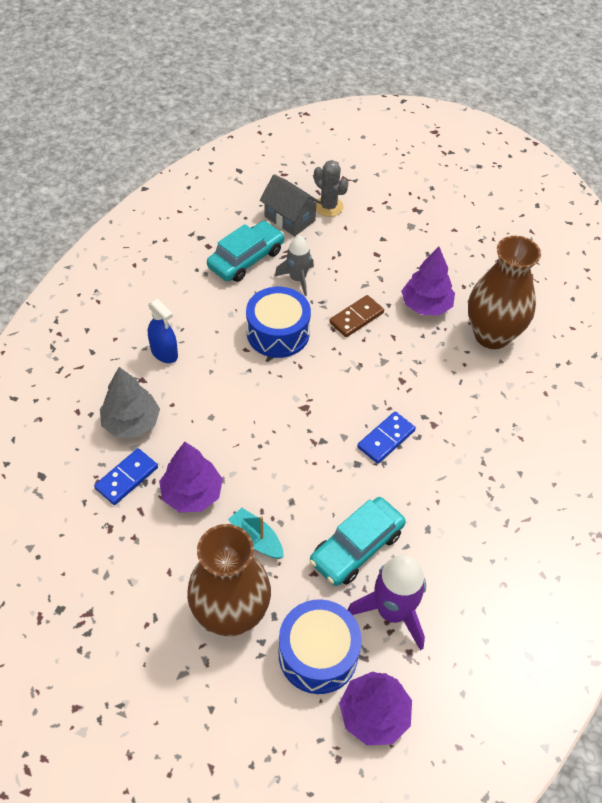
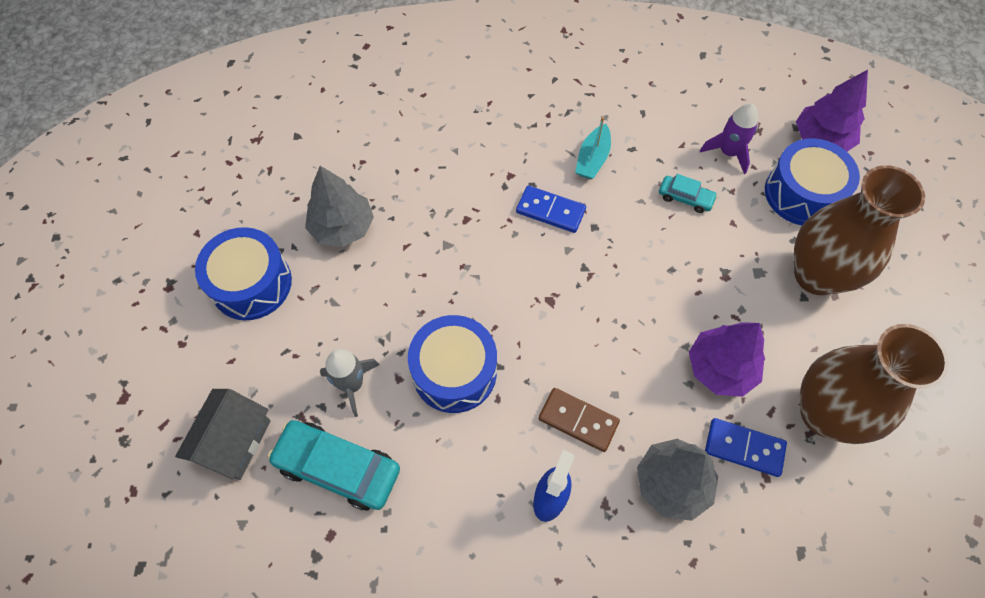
camera: 110 degrees left, 10 degrees up
(256, 539) = (730, 284): turquoise boat -> turquoise boat (592, 159)
(328, 207) = (193, 398): grey cactus -> none
(356, 318) = (392, 293): brown domino -> brown domino (578, 420)
(356, 547) = (685, 198): turquoise car -> turquoise car, size x0.52
(392, 611) = (728, 152): purple rocket -> purple rocket, size x0.65
(399, 248) = (251, 284): none -> blue drum
(426, 305) = (342, 227): purple tree -> grey tree
(492, 335) = (363, 154): brown vase -> brown vase (825, 413)

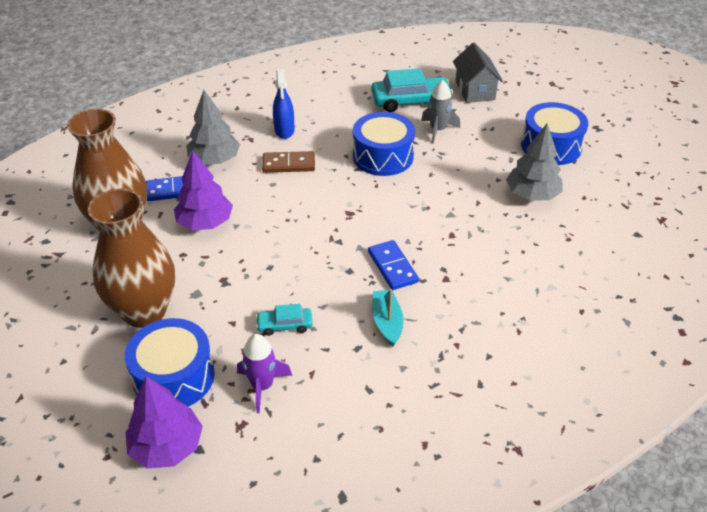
camera: 150 degrees right, 20 degrees down
(550, 211) = (392, 267): blue domino -> blue domino turned 75 degrees clockwise

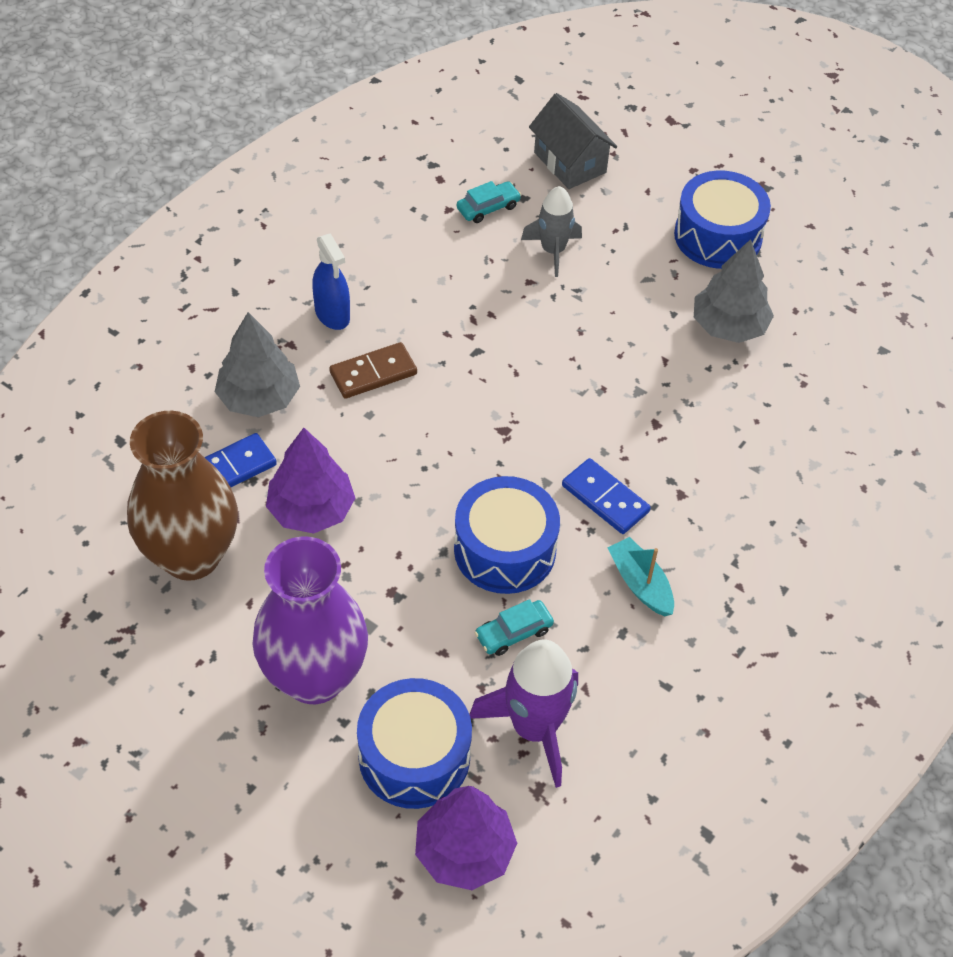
camera: 25 degrees left, 10 degrees up
(144, 311) = (314, 677): brown vase -> purple vase
(262, 386) = (534, 728): purple rocket -> purple rocket, size x1.54
(383, 156) = (499, 320): blue drum -> blue drum (505, 549)
(410, 101) = (488, 207): turquoise car -> turquoise car, size x0.52

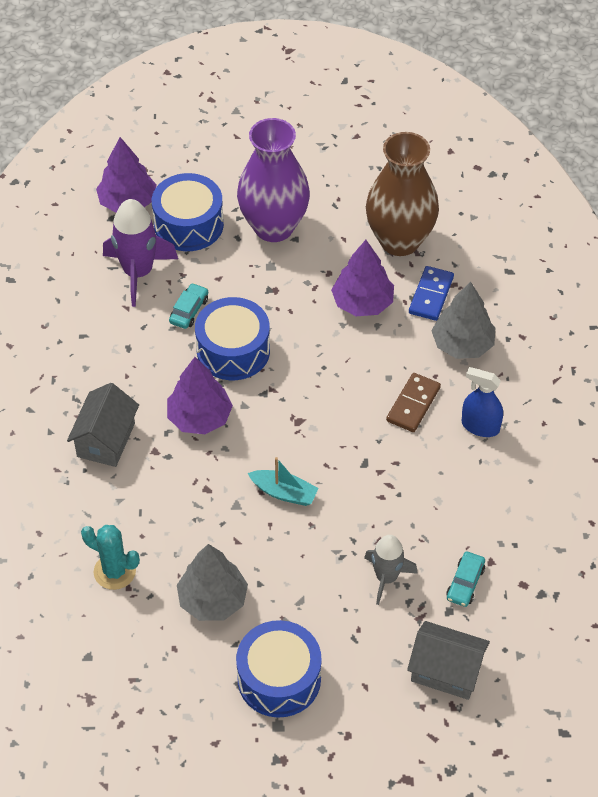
camera: 145 degrees right, 0 degrees up
(605, 499) = (199, 418): blue domino -> purple tree
(640, 584) = (138, 380): turquoise boat -> turquoise boat (284, 492)
(726, 539) = (106, 440): none -> grey house
(808, 405) = (114, 571): none -> turquoise cactus

